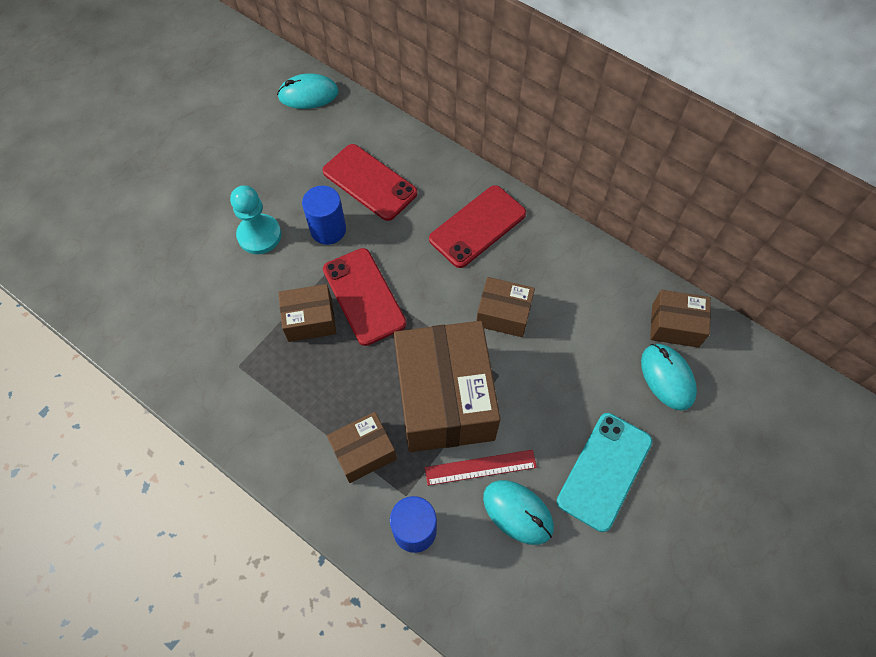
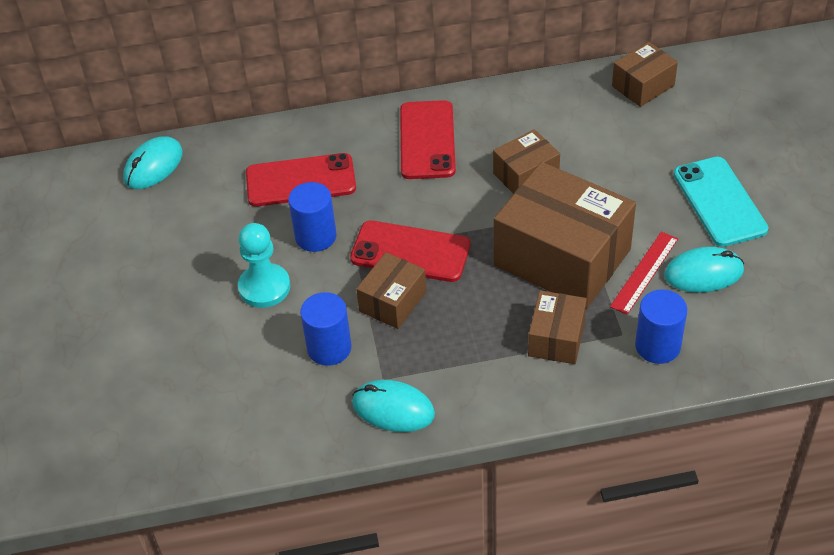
camera: 45 degrees left, 15 degrees down
(238, 313) = (329, 348): none -> blue cylinder
(667, 377) = (680, 118): turquoise mouse -> turquoise mouse (393, 409)

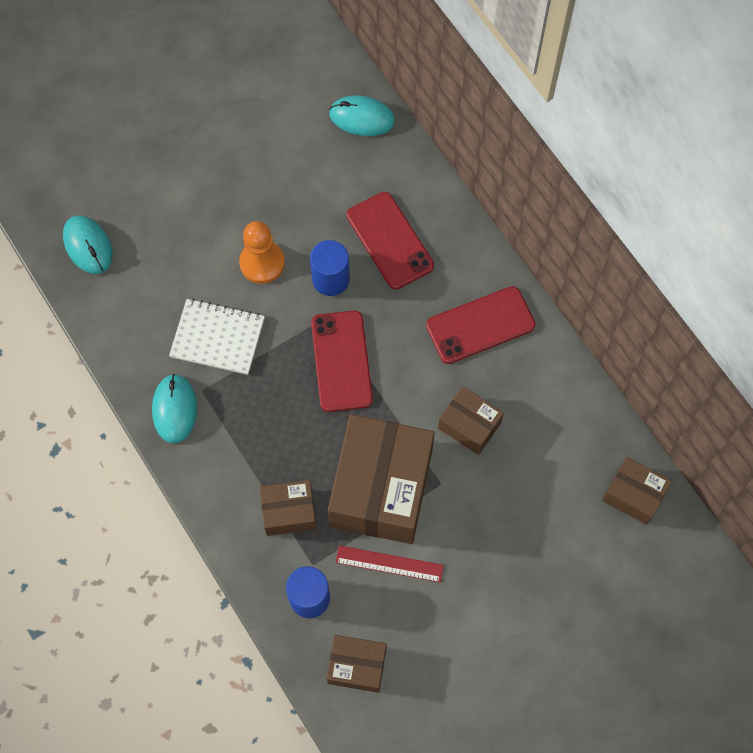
camera: 65 degrees right, 20 degrees up
(264, 287) = (262, 263): turquoise pawn -> orange pawn
(329, 348) = (217, 338): blue cylinder -> white notebook
(393, 301) = (282, 368): brown box -> brown box (357, 666)
(703, 273) = (407, 616): turquoise mouse -> turquoise mouse (88, 246)
(719, 202) = (502, 608): turquoise phone -> none

